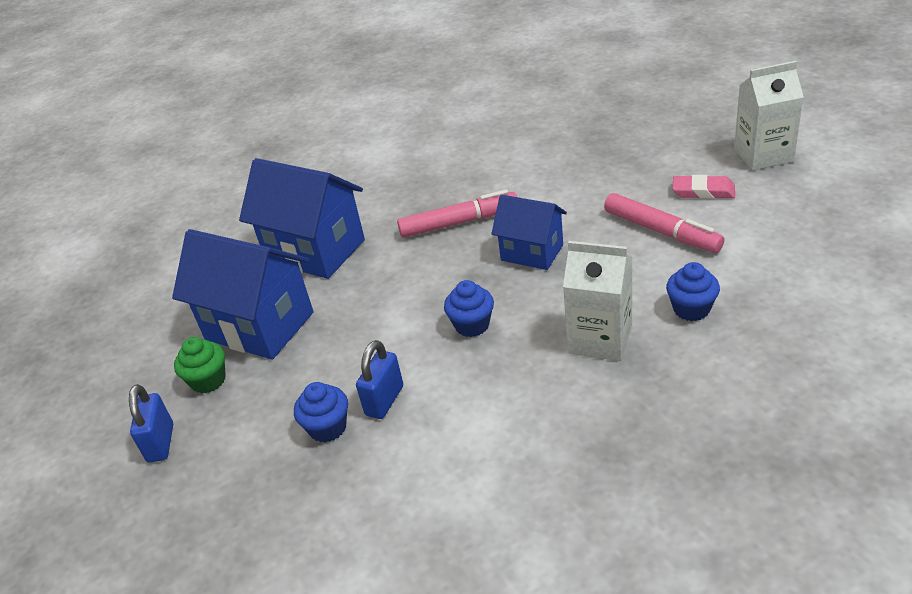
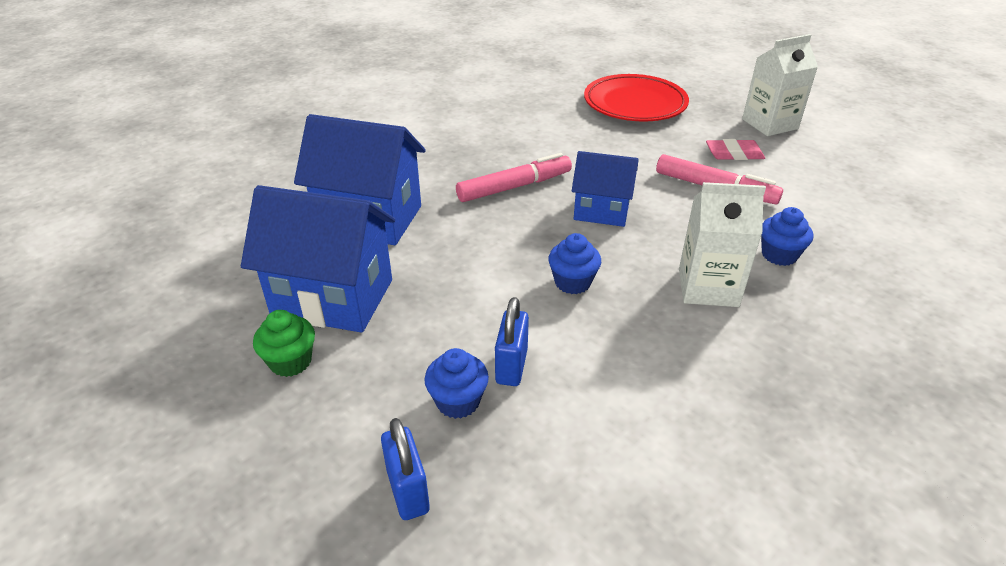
camera: 20 degrees left, 0 degrees up
(161, 443) = (252, 440): blue padlock -> blue padlock (408, 491)
(623, 128) = (635, 104): none -> red plate

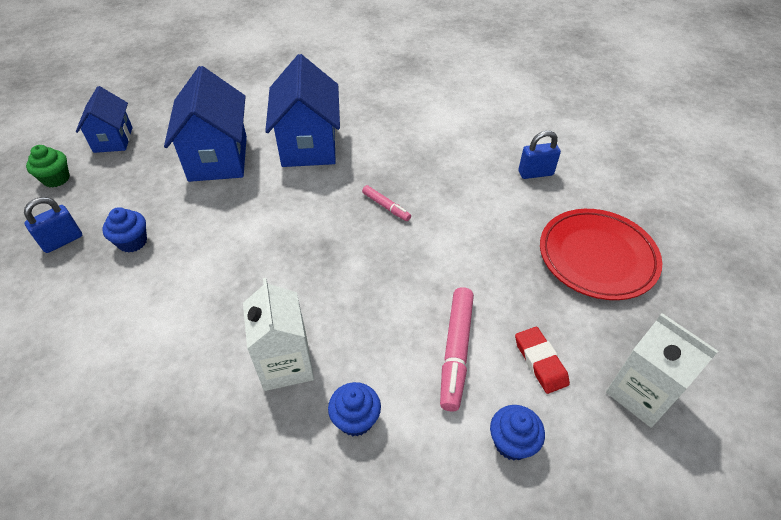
camera: 70 degrees right, 10 degrees up
(291, 362) = (158, 162): green cupcake -> green cupcake (56, 179)
(511, 366) = (168, 259): blue padlock -> blue padlock (535, 173)
(514, 187) = (386, 207): pink marker -> pink marker, size x0.56
(572, 282) = (267, 271): blue cupcake -> blue cupcake (512, 442)
(601, 211) = (373, 269): blue house -> blue house (113, 139)
(734, 154) = (540, 362): pink eraser -> red eraser

